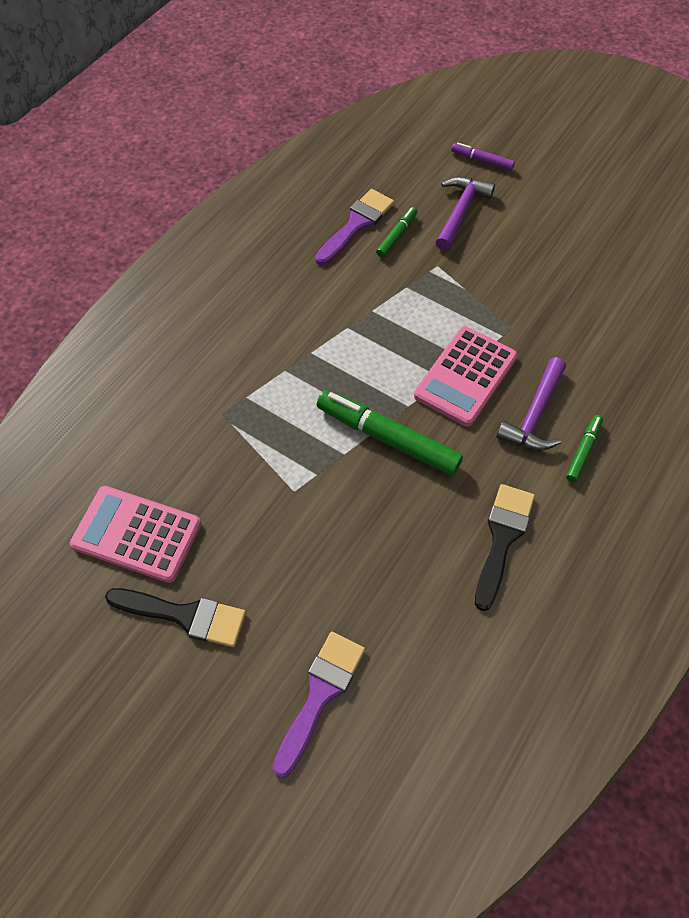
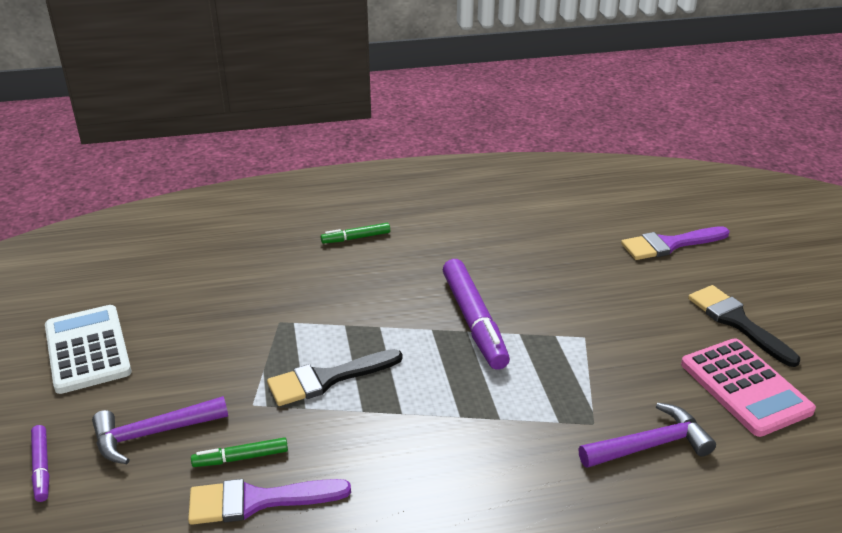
camera: 135 degrees left, 25 degrees down
(388, 438) = (473, 321): green marker -> purple marker
(465, 376) = (362, 317): pink calculator -> none
(502, 539) = (470, 236): black brush -> black brush (328, 379)
(535, 415) = (353, 270): purple hammer -> purple hammer (650, 445)
(581, 221) = (87, 349): none -> white calculator

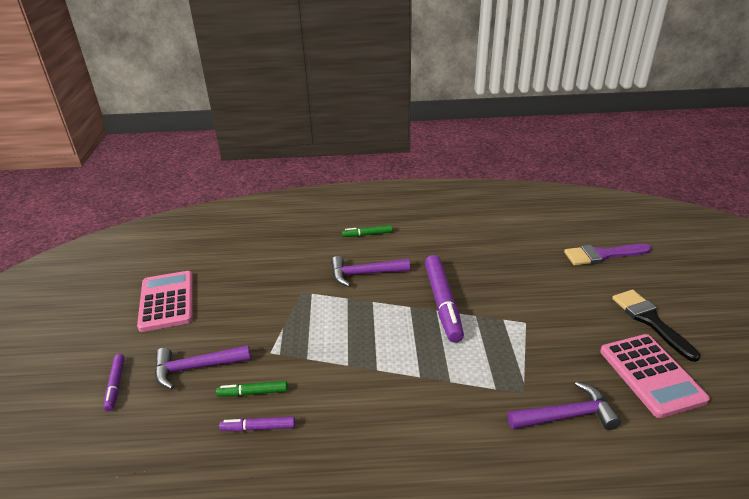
camera: 10 degrees right, 0 degrees up
(87, 349) = (167, 301): white calculator -> pink calculator
(258, 501) = (258, 427): purple brush -> purple marker
(328, 379) = (327, 338): black brush -> none
(362, 291) = (364, 274): none -> purple hammer

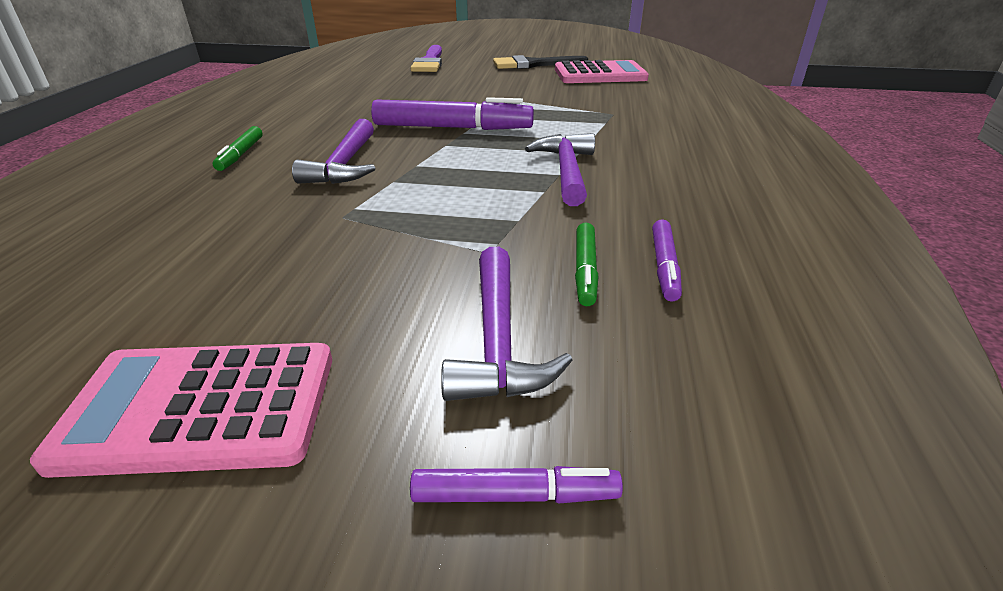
camera: 80 degrees left, 0 degrees up
(566, 415) = (644, 104): purple hammer -> purple hammer (566, 171)

